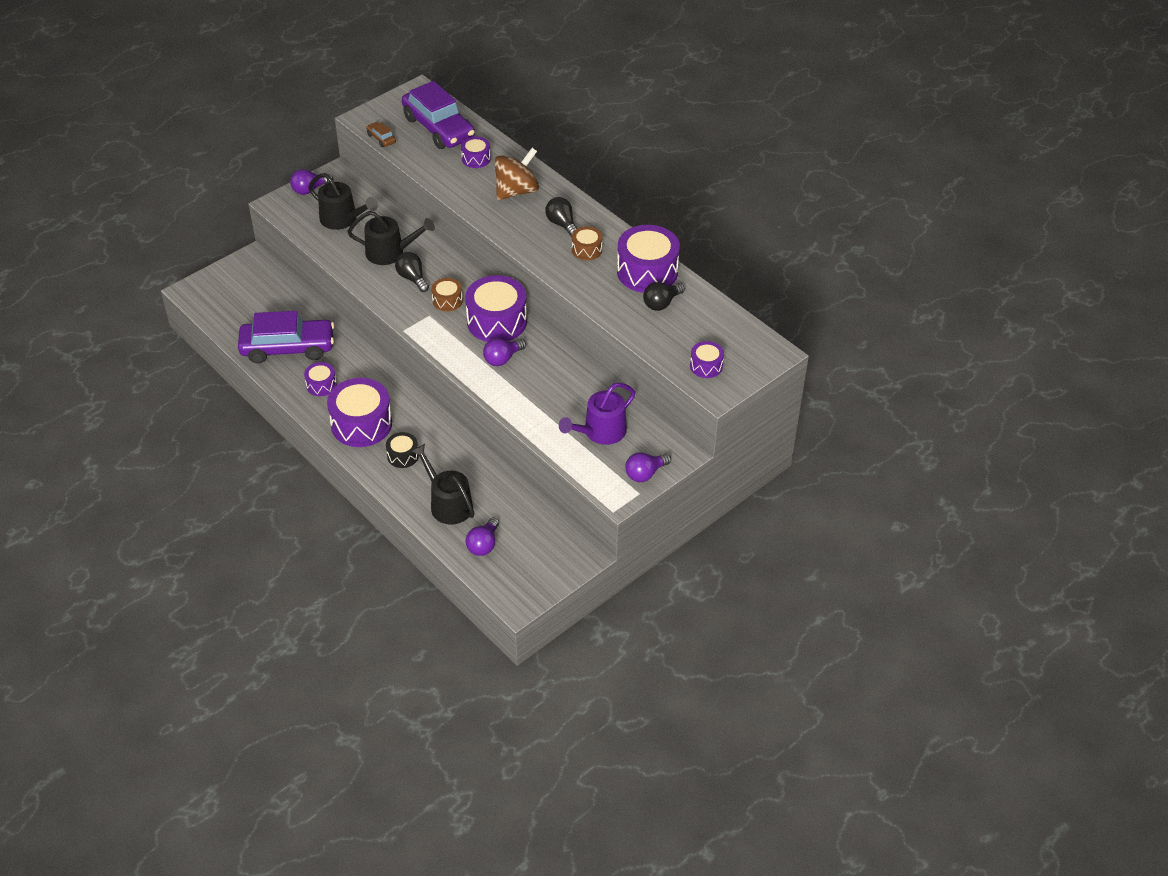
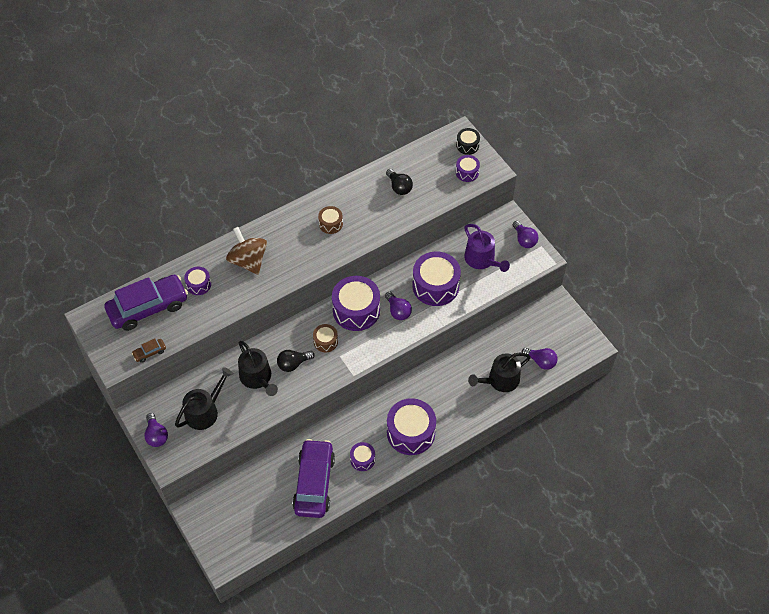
camera: 80 degrees left, 10 degrees up
(390, 252) = (257, 378): black watering can -> black watering can turned 135 degrees clockwise
(403, 456) = (448, 406): black drum -> black drum (467, 145)
(562, 224) = (297, 235): black light bulb -> none
(647, 272) = (363, 190): purple drum -> purple drum (435, 286)

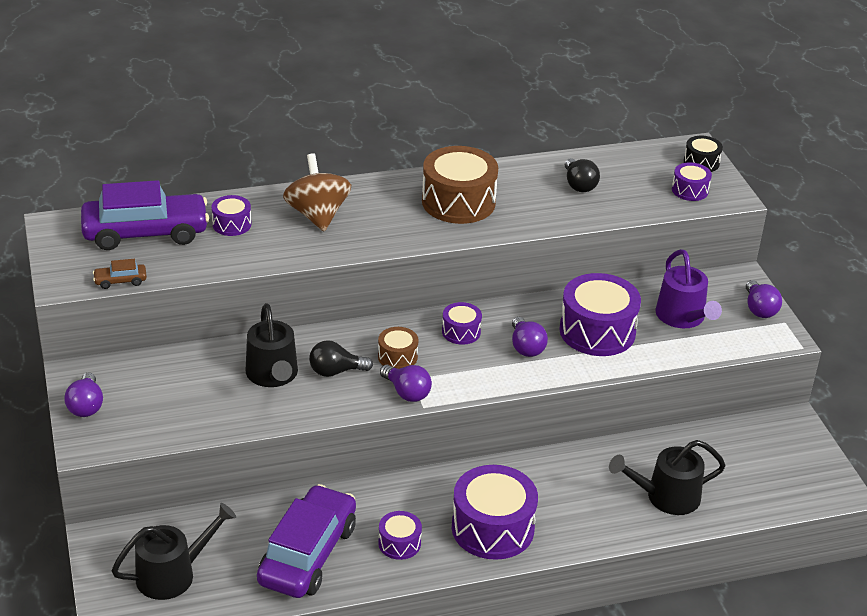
camera: 15 degrees right, 20 degrees down
(204, 411) = (173, 395): black watering can -> black watering can (172, 574)
(330, 224) = (458, 202): brown drum -> brown drum, size x1.97
(356, 310) = (461, 332): purple drum -> purple drum, size x0.51
(541, 361) = (743, 489): purple light bulb -> purple light bulb (406, 392)

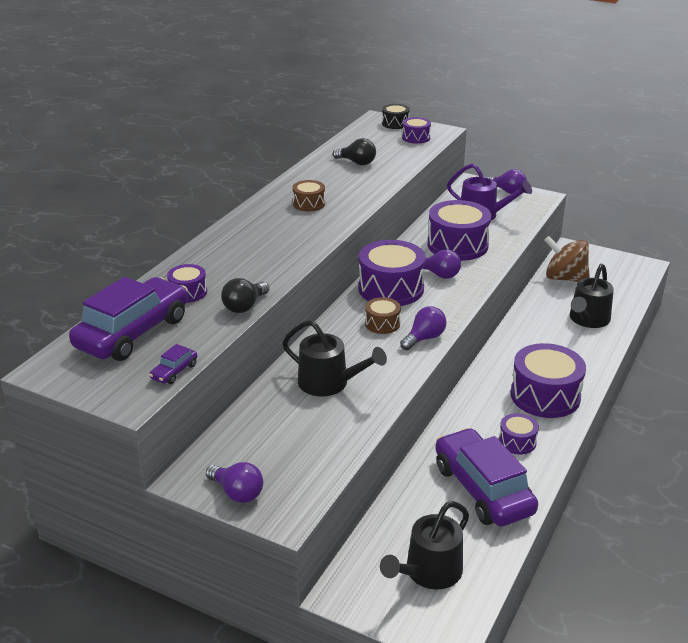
camera: 45 degrees left, 5 degrees down
(120, 281) = (174, 371): brown car -> purple car
(172, 574) = (429, 572): black watering can -> black watering can turned 150 degrees counterclockwise
(317, 215) = (236, 256): brown spinning top -> brown spinning top (565, 278)
(336, 371) = (363, 355): black light bulb -> black light bulb (244, 306)
(406, 392) = (424, 338): purple light bulb -> purple light bulb turned 45 degrees counterclockwise
(458, 202) = (309, 204): brown drum -> brown drum, size x0.51
(461, 332) = (391, 289): purple drum -> purple drum, size x1.97

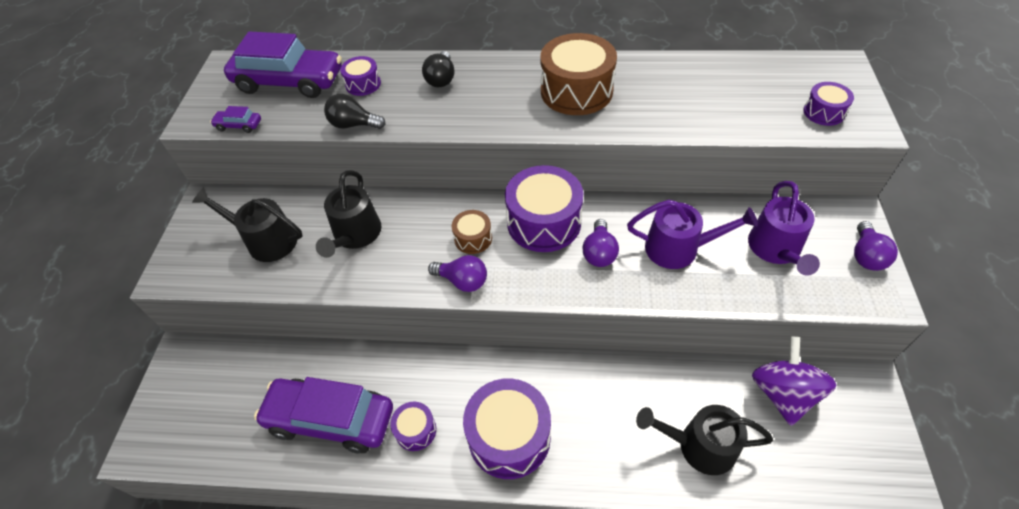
camera: 70 degrees right, 20 degrees up
(237, 493) = (191, 234): purple light bulb -> none
(309, 204) = (576, 91): brown drum -> brown drum, size x1.97
(357, 163) = (704, 90): black light bulb -> black light bulb (441, 79)
(395, 123) = (846, 82): black drum -> none
(429, 572) = (211, 409): black watering can -> black watering can (266, 240)
(457, 245) = (678, 248): purple drum -> purple watering can
(483, 489) = (331, 419): purple car -> purple car turned 120 degrees counterclockwise
(565, 278) = (783, 393): brown spinning top -> purple spinning top

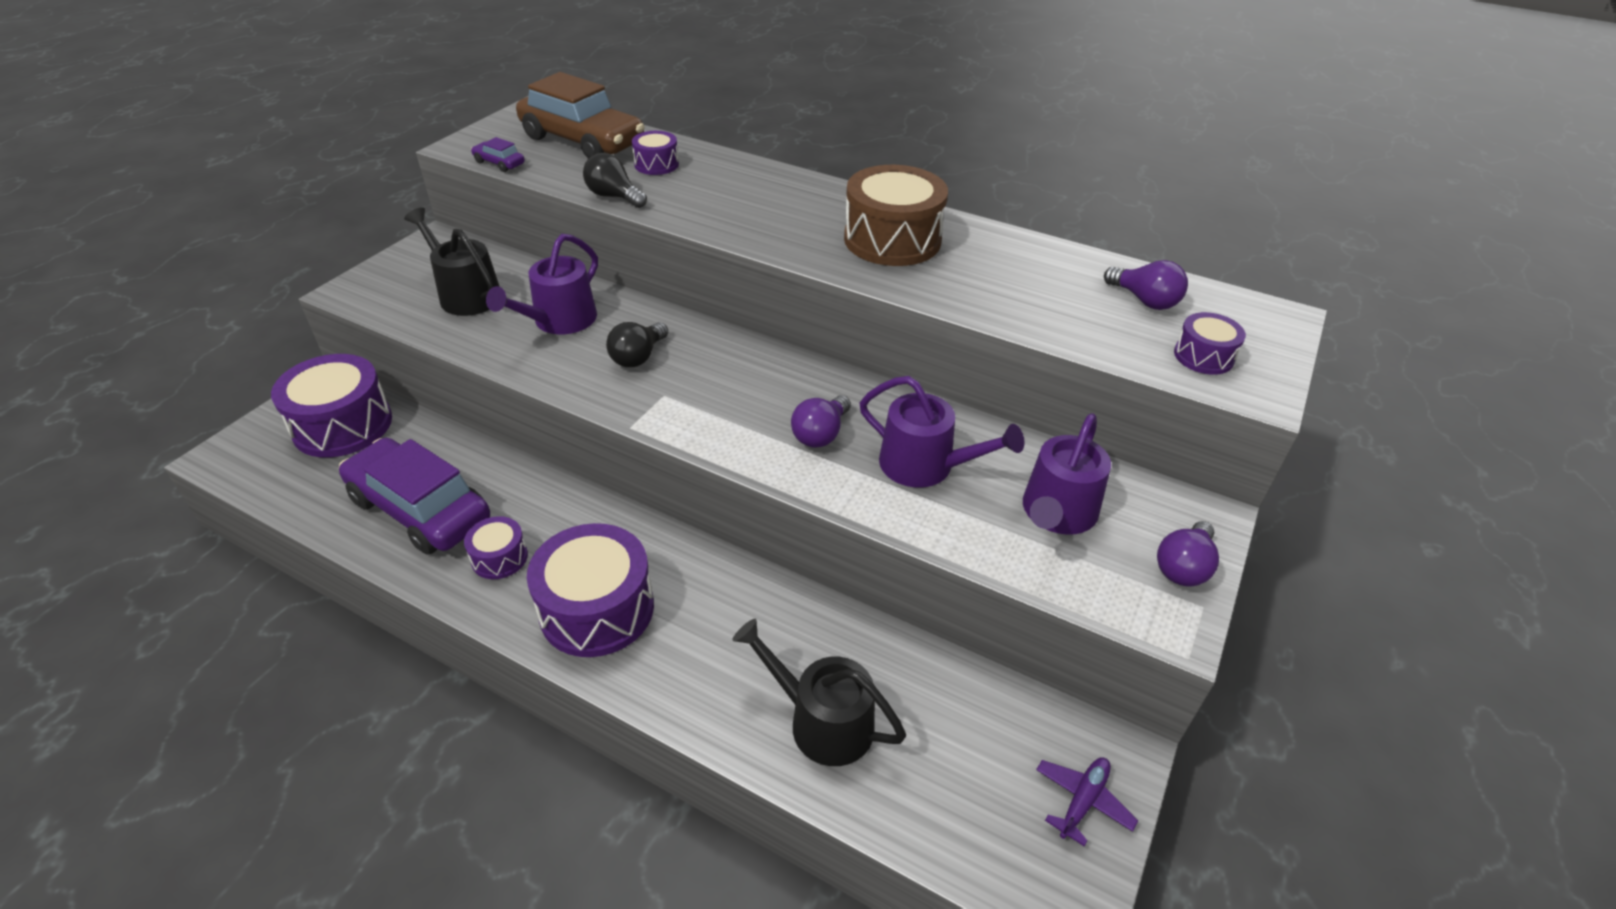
camera: 20 degrees right, 10 degrees down
(289, 81) = (583, 141): purple car -> brown car
(355, 235) = (559, 321): black watering can -> purple watering can
(441, 79) = (745, 184): black light bulb -> black light bulb (638, 357)
(462, 281) = (638, 404): purple light bulb -> purple light bulb (1144, 300)
(473, 238) = (684, 368): brown drum -> none
(544, 222) = (779, 381): purple drum -> purple drum (342, 425)
(783, 393) = (982, 712): purple spinning top -> none
(869, 423) = (1082, 801): none -> purple plane

